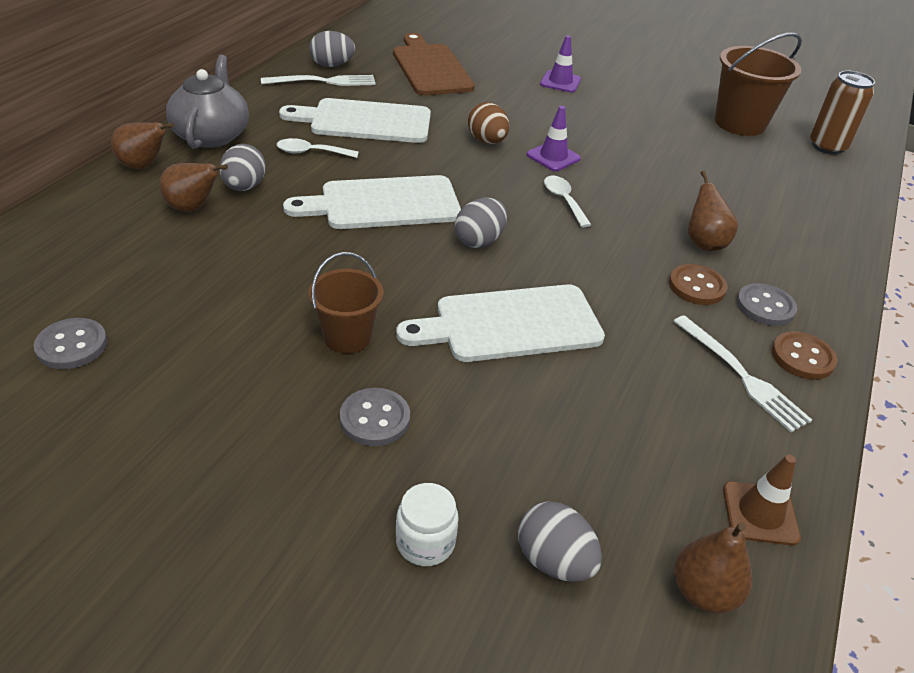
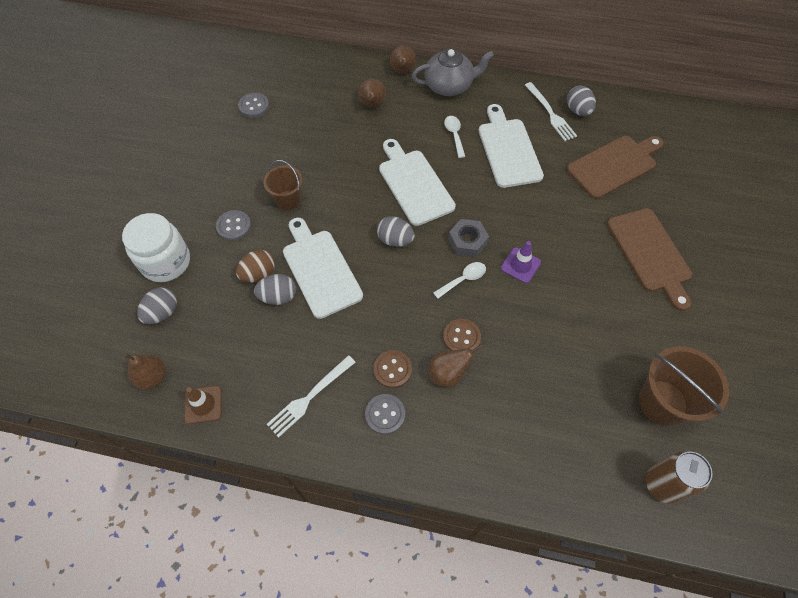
camera: 80 degrees right, 20 degrees up
(244, 187) = (402, 118): grey egg -> grey egg (278, 297)
(425, 542) = (166, 262): white jar -> white jar, size x1.91
(487, 141) = (520, 221): brown egg -> brown egg (258, 274)
(503, 184) = (467, 241): none -> grey nut
(560, 82) = (650, 253): purple traffic cone -> brown cutting board
(802, 357) = (337, 436): brown button -> brown button (461, 337)

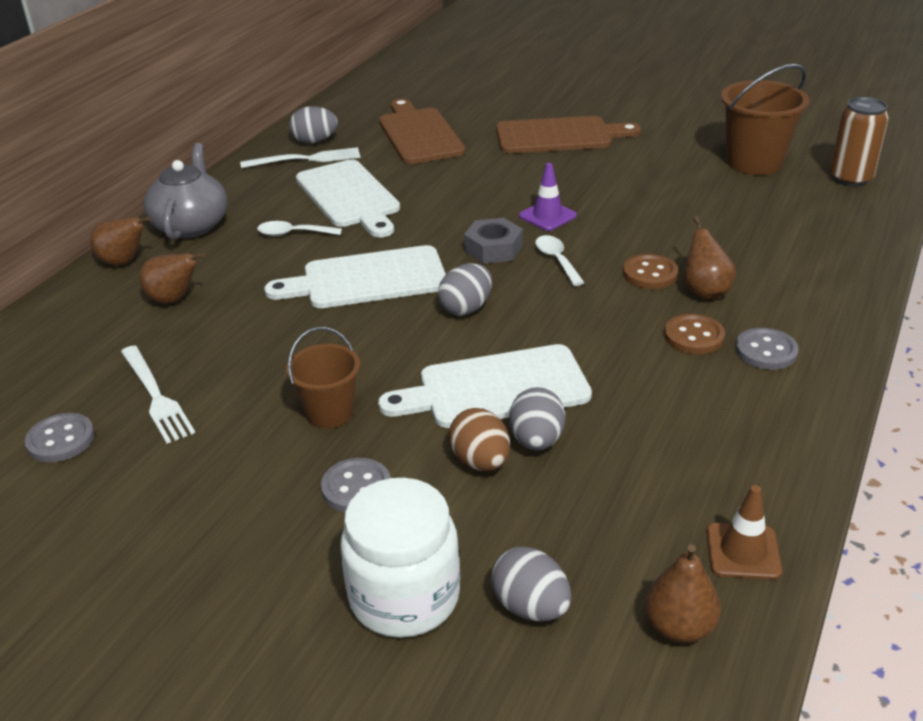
camera: 75 degrees left, 25 degrees down
(309, 397) = (734, 421): white fork -> white fork (156, 396)
(508, 150) = (349, 197): white cutting board -> white cutting board turned 120 degrees counterclockwise

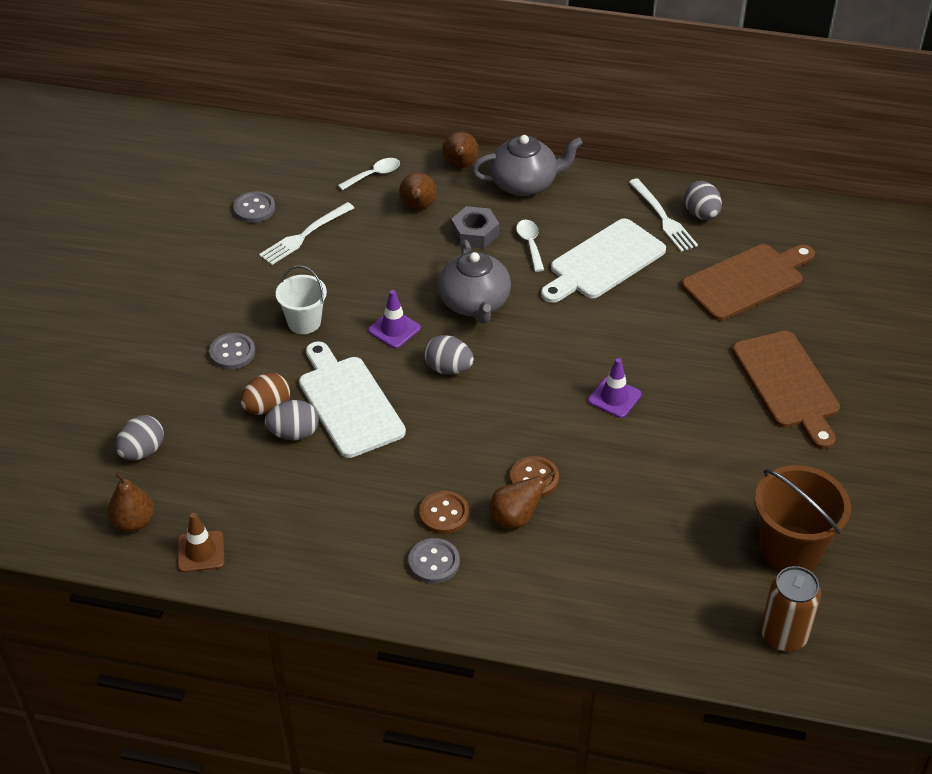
camera: 75 degrees right, 10 degrees up
(329, 412) = (304, 322): brown bucket -> white bucket
(367, 279) = (474, 303): white cutting board -> grey teapot
(381, 340) = (394, 329): none -> purple traffic cone
(404, 597) = (144, 394): white jar -> none
(493, 248) = (545, 370): grey nut -> grey nut (475, 233)
(557, 260) = (538, 414): white spoon -> white spoon (374, 175)

